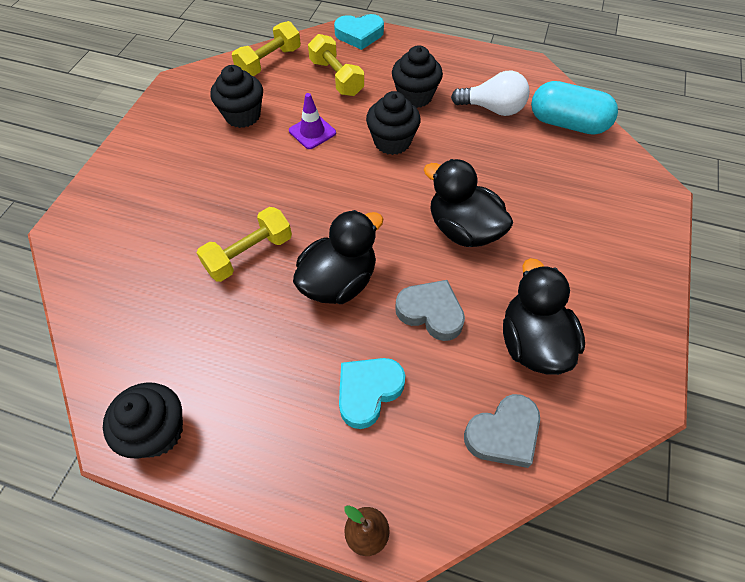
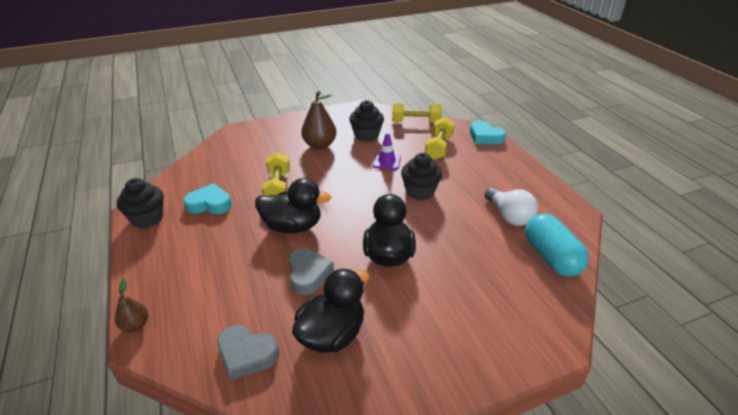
camera: 50 degrees right, 20 degrees down
(210, 166) = (319, 145): none -> brown pear
(249, 254) = (278, 187): yellow dumbbell -> yellow dumbbell turned 75 degrees clockwise
(368, 392) = (228, 277): turquoise heart -> turquoise heart (209, 204)
(415, 96) = (469, 180): black cupcake -> none

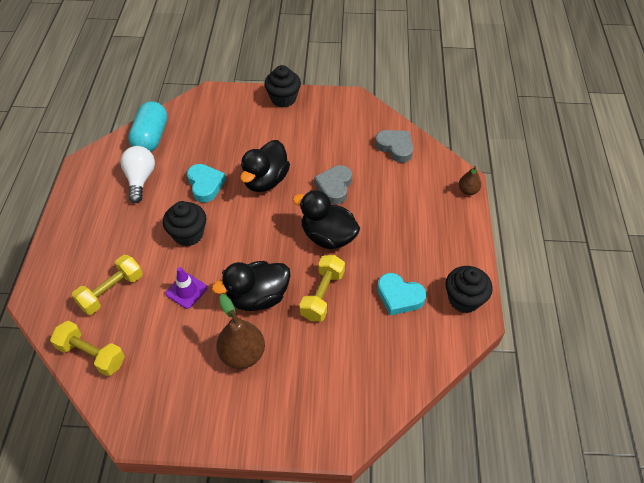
camera: 155 degrees left, 15 degrees up
(332, 334) = (338, 141): black duck -> black duck (257, 297)
(366, 135) = (174, 351): black cupcake -> black cupcake (283, 99)
(485, 136) = (43, 289): turquoise heart -> turquoise heart (205, 185)

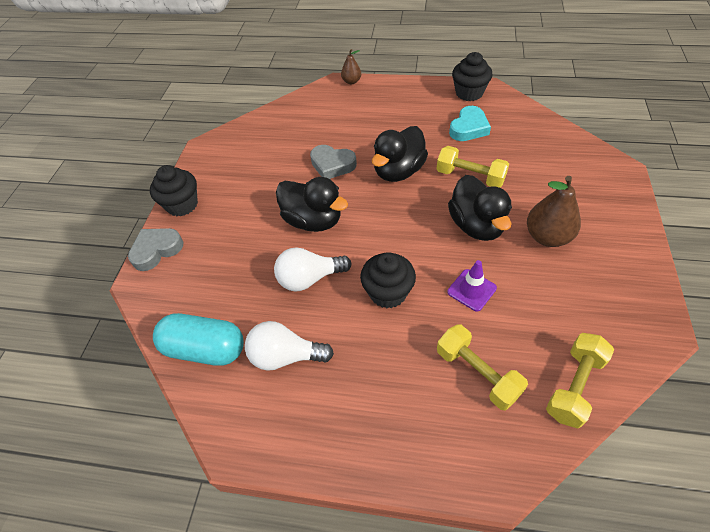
camera: 80 degrees left, 0 degrees up
(205, 185) = (309, 278): turquoise heart -> white light bulb
(395, 147) = (287, 120): grey heart -> grey heart (156, 250)

